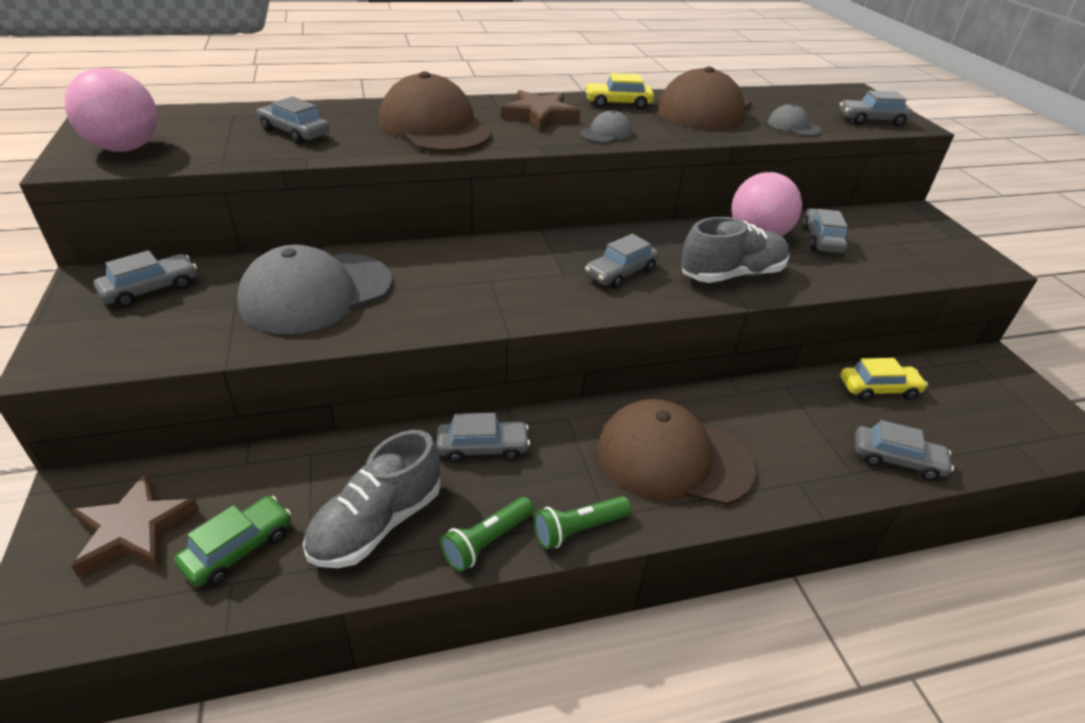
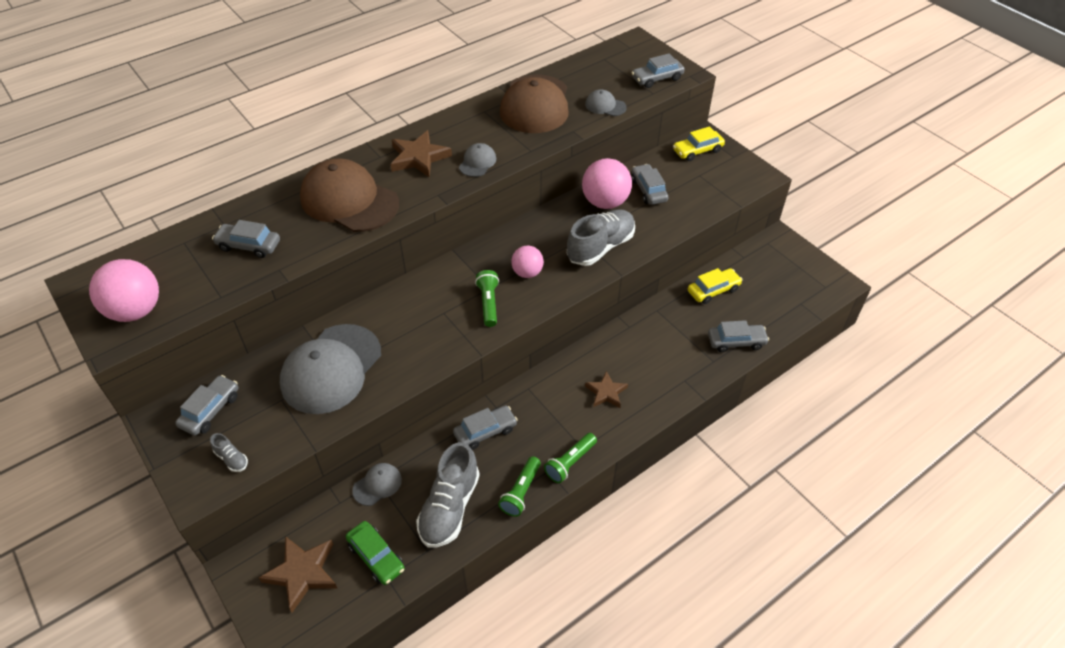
camera: 20 degrees left, 10 degrees up
(124, 342) = (231, 459): none -> grey shoe
(238, 548) = (376, 557): green car -> green car turned 120 degrees clockwise
(306, 460) = (377, 485): none -> grey cap
(552, 288) = (488, 303): none -> green flashlight
(618, 103) = (468, 121): yellow car -> yellow car (697, 151)
(620, 273) = (527, 273): grey car -> pink ball
(673, 458) = (606, 392): brown cap -> brown star

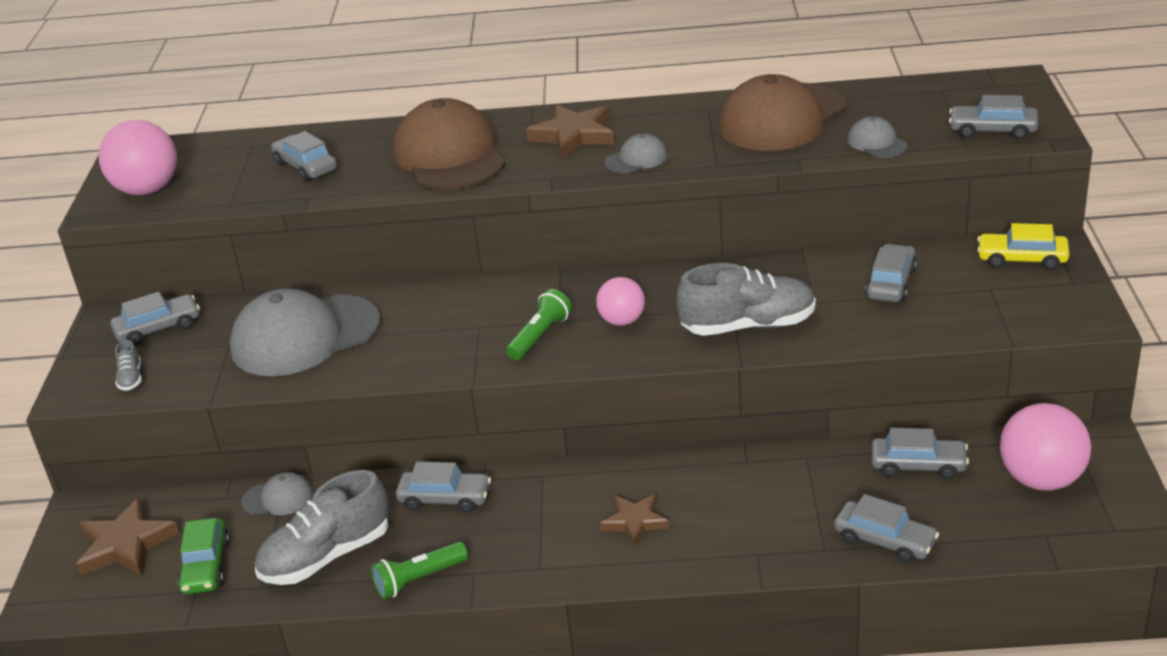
camera: 40 degrees right, 15 degrees down
(570, 462) = (508, 577): green flashlight -> none
(605, 202) = (812, 278): pink ball -> pink ball (1041, 479)
(713, 290) = (918, 465): yellow car -> grey car

